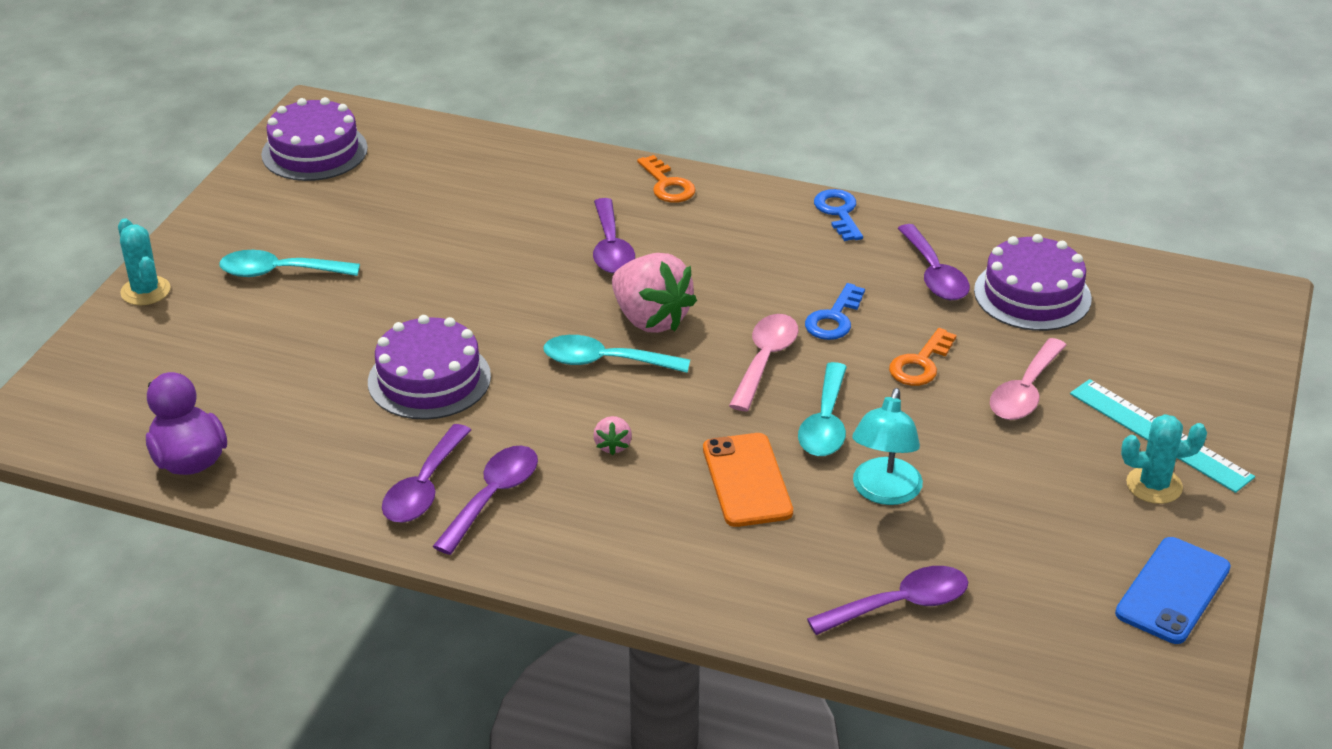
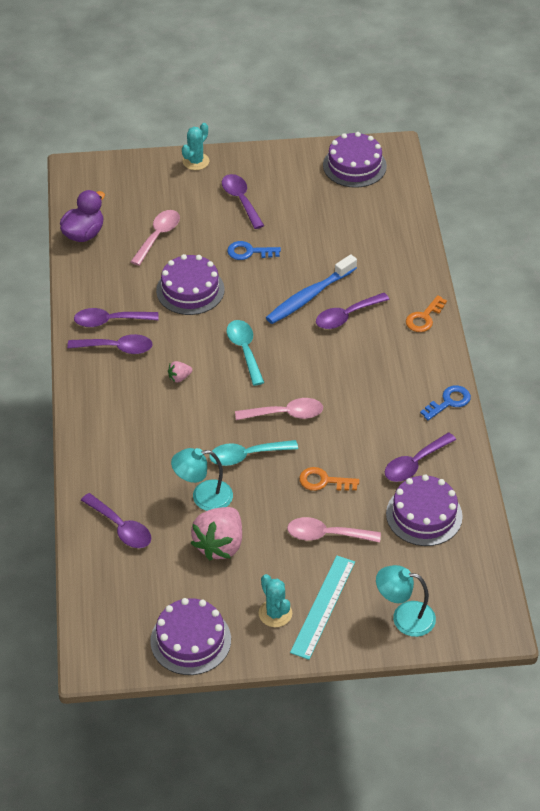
camera: 65 degrees right, 10 degrees up
(276, 378) = (158, 236): none -> pink spoon
(280, 272) = (241, 200): turquoise spoon -> purple spoon
(543, 269) = (309, 296): none -> blue toothbrush
(650, 319) = (292, 355): pink strawberry -> pink strawberry (219, 545)
(746, 480) = (182, 438): orange phone -> none
(834, 318) = (342, 431): blue key -> blue key (249, 252)
(1173, 591) = (190, 640): blue phone -> purple cake
(1209, 366) = (404, 617): none -> turquoise lamp

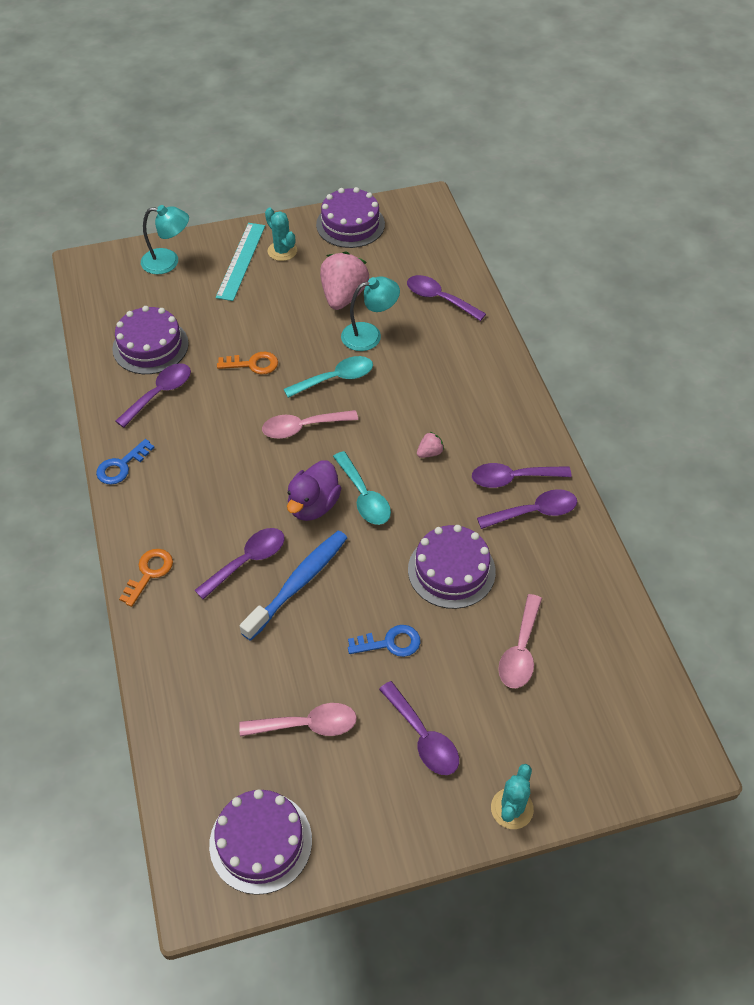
camera: 170 degrees right, 5 degrees up
(84, 234) = (621, 639): purple duck -> purple duck (313, 505)
(326, 535) = (244, 317): pink spoon -> pink spoon (307, 725)

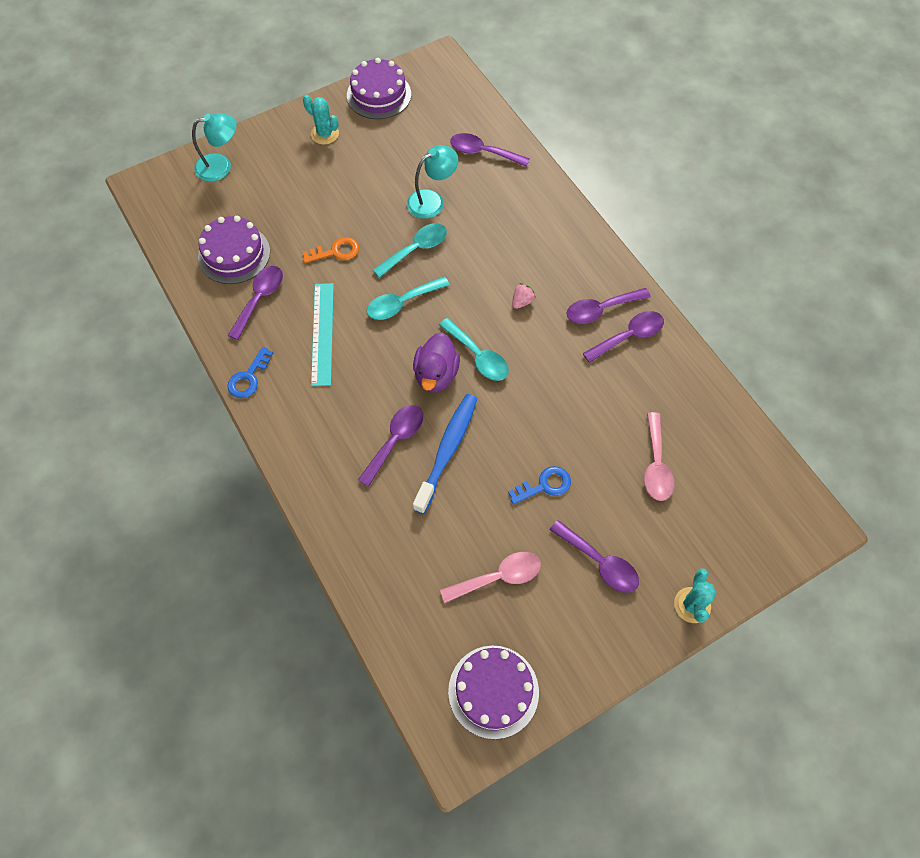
camera: 15 degrees left, 10 degrees up
(149, 573) = (310, 473): orange key -> none
(241, 261) = (290, 151): turquoise ruler -> turquoise ruler (323, 333)
(303, 427) = (402, 303): pink spoon -> turquoise spoon
(343, 296) = (396, 168): pink strawberry -> none
(451, 570) = (575, 406): purple cake -> none

